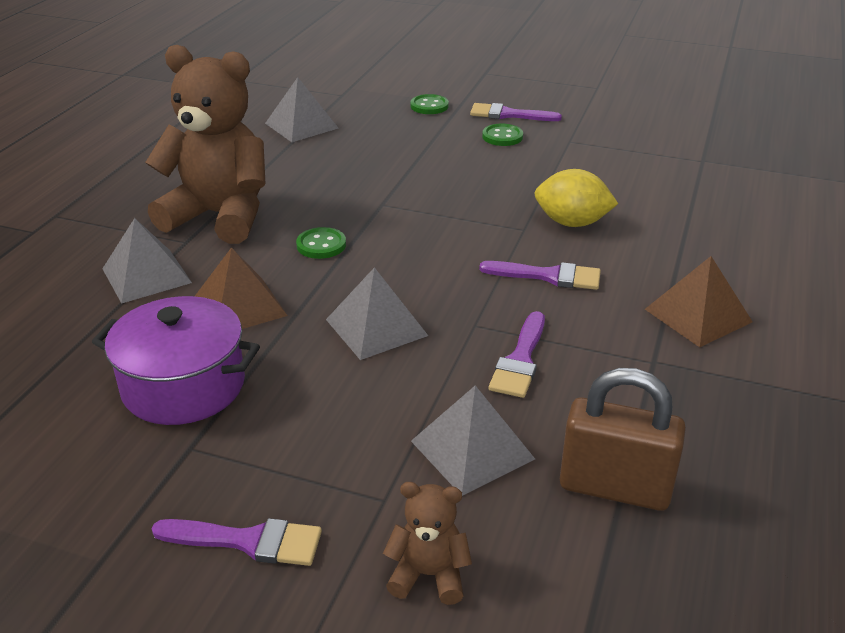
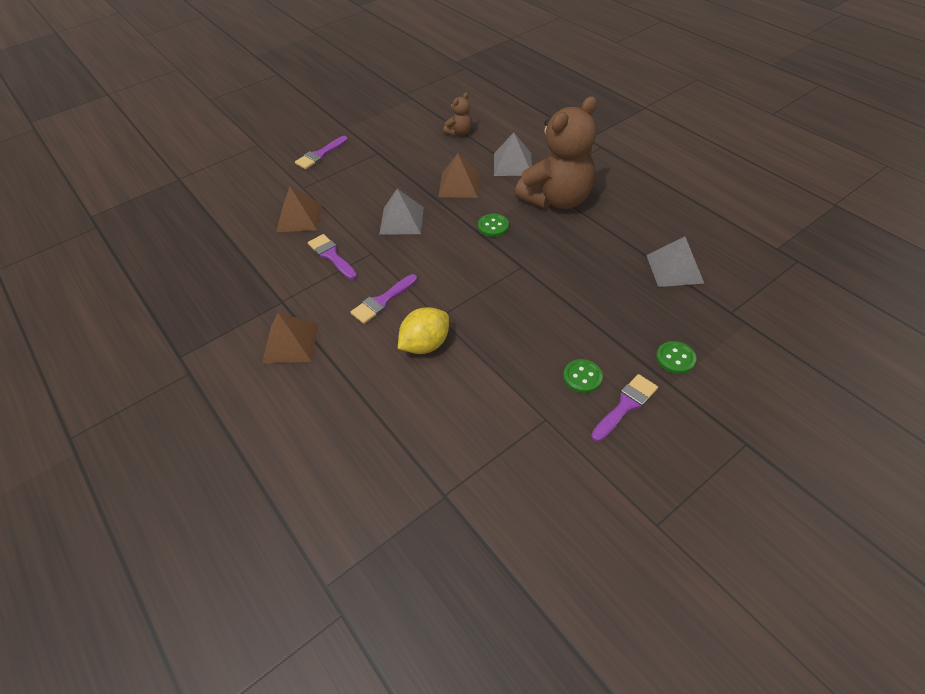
camera: 125 degrees right, 15 degrees up
(183, 386) = (415, 158): purple pot -> none
(428, 575) = (263, 186): brown teddy bear -> brown teddy bear (459, 132)
(472, 450) = (299, 217): grey pyramid -> brown pyramid
(614, 488) = (239, 245): brown padlock -> none

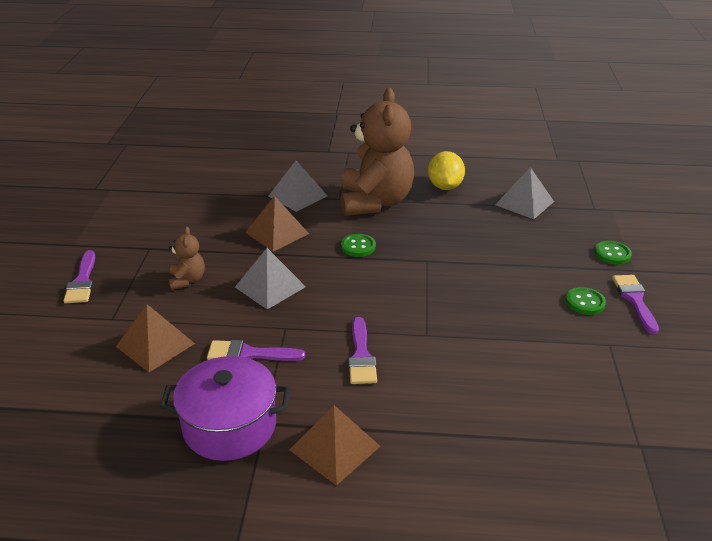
camera: 50 degrees left, 15 degrees down
(266, 290) = (229, 426): none -> purple pot
(425, 344) = (451, 360): yellow lemon -> yellow lemon (444, 187)
(459, 132) = (208, 195): brown teddy bear -> brown teddy bear (187, 280)

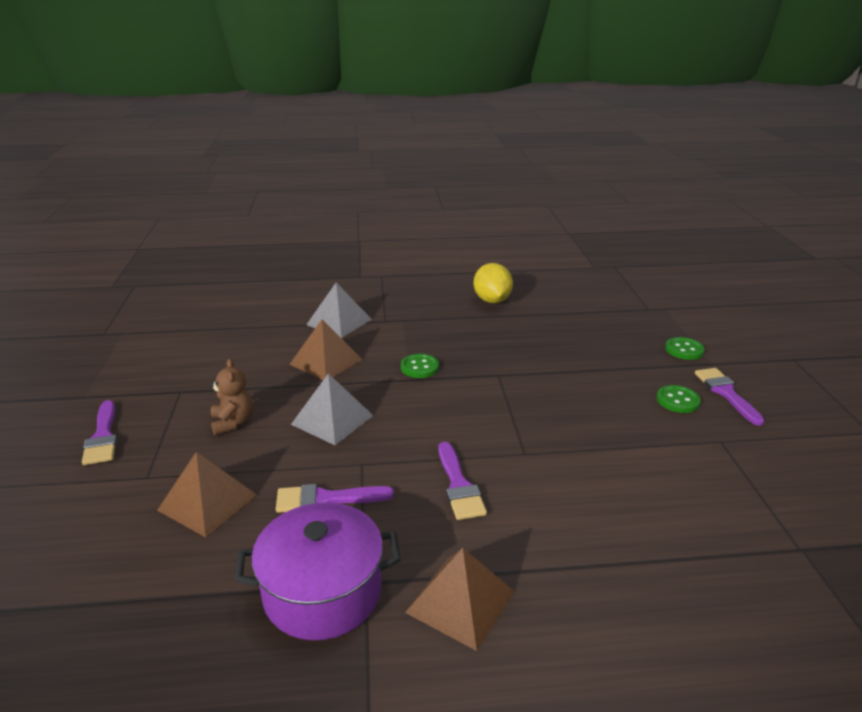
camera: 10 degrees left, 5 degrees down
(375, 202) = (424, 321): brown teddy bear -> none
(524, 203) = (578, 309): grey pyramid -> none

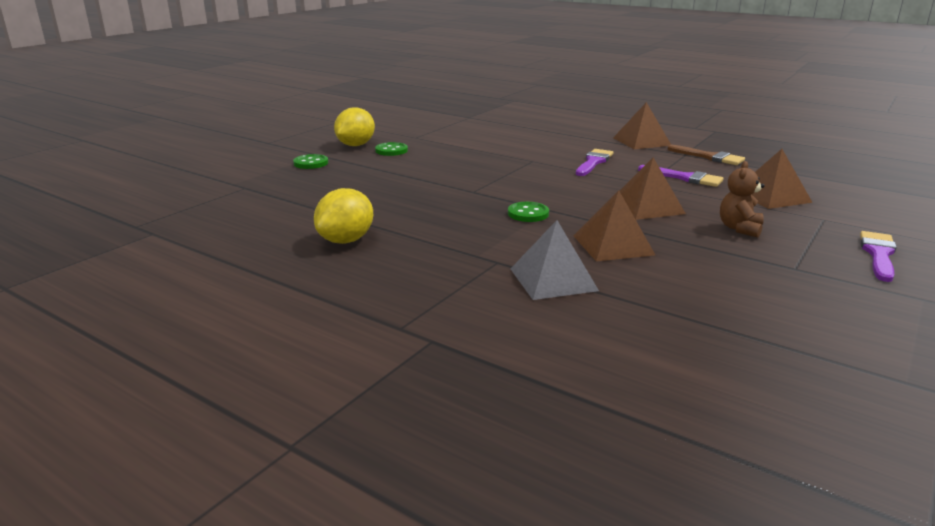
camera: 140 degrees left, 5 degrees down
(323, 592) = (709, 157): purple pot -> brown brush
(332, 420) = (647, 206): grey pyramid -> brown pyramid
(726, 393) = (355, 145): purple brush -> yellow lemon

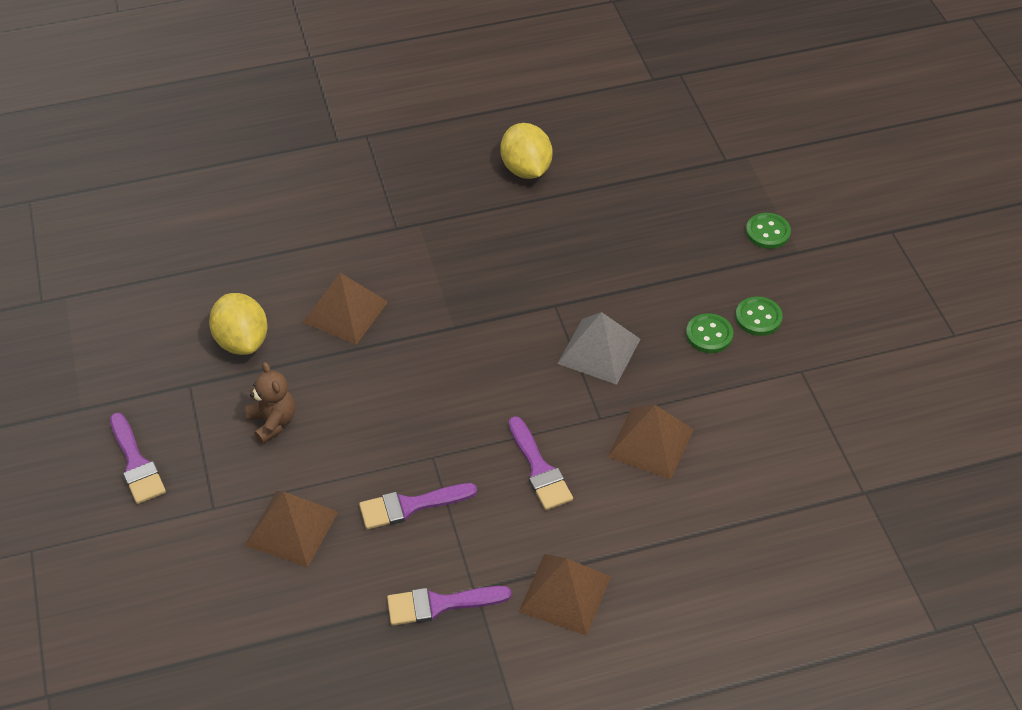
camera: 130 degrees right, 25 degrees up
(355, 145) = (811, 298): yellow lemon -> yellow lemon (242, 341)
(528, 214) = (460, 306): green button -> green button (709, 335)
(553, 279) = (339, 238): grey pyramid -> grey pyramid (599, 351)
(647, 206) = (382, 401): brown pyramid -> brown pyramid (650, 443)
(709, 157) = (440, 604): brown brush -> purple brush

